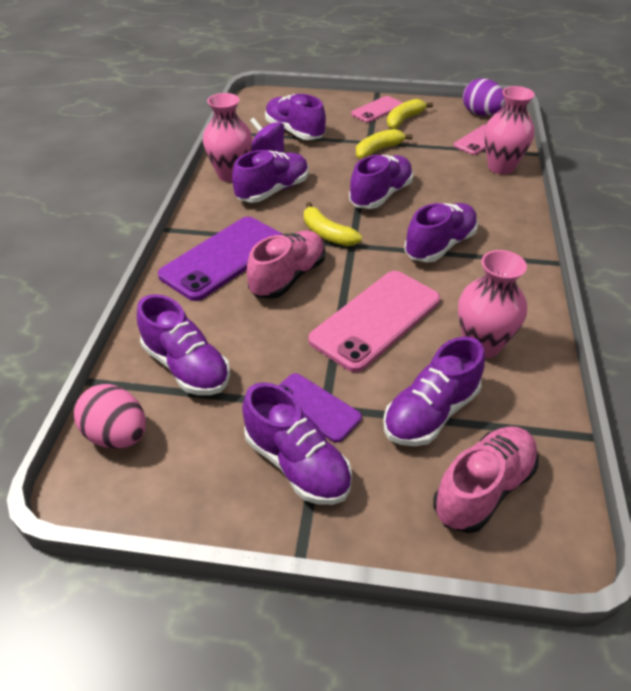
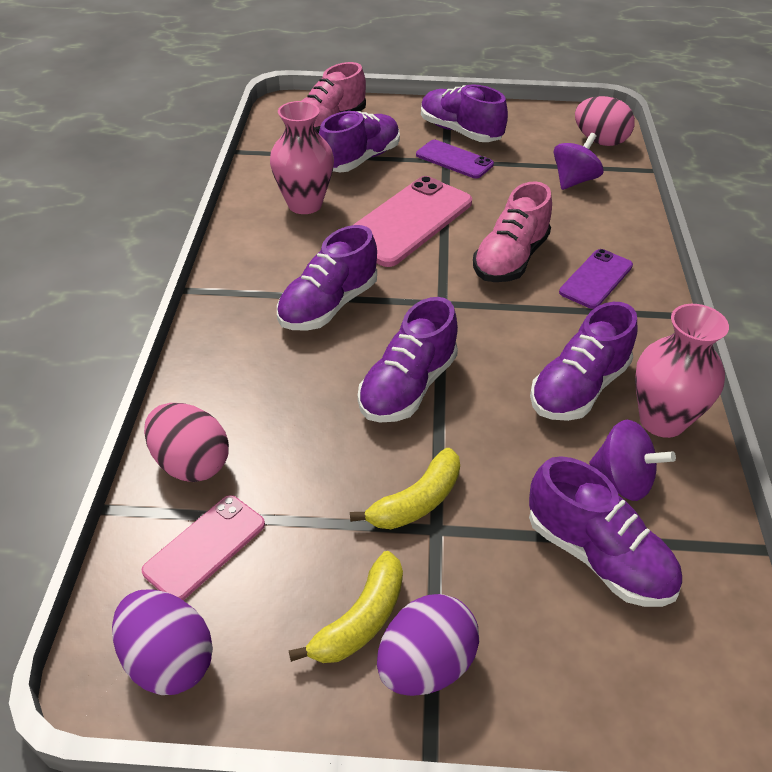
camera: 175 degrees right, 0 degrees up
(186, 367) = (574, 181): purple shoe -> purple spinning top
(223, 258) = (596, 279): purple phone -> purple phone, size x0.57
(327, 234) = (477, 316): yellow banana -> none
(377, 110) = (425, 665): pink phone -> purple egg
(501, 167) = (191, 463): pink vase -> pink egg

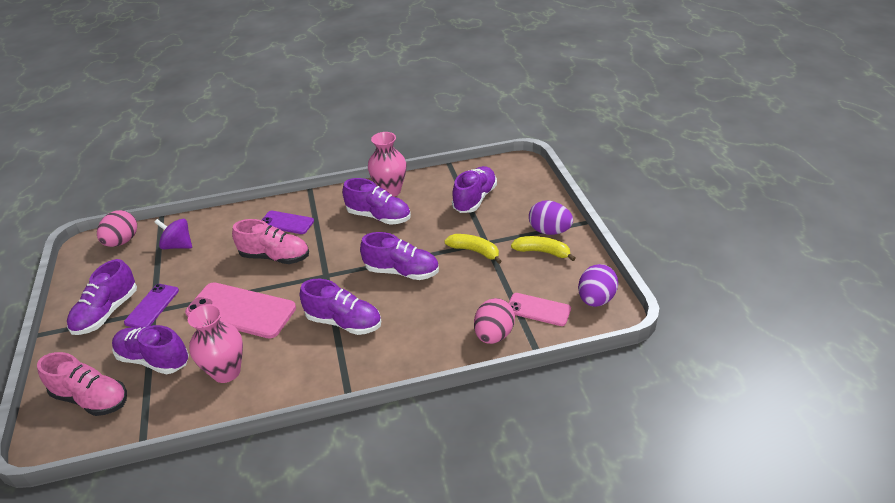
camera: 105 degrees left, 5 degrees down
(623, 480) = (431, 197): purple spinning top -> none

